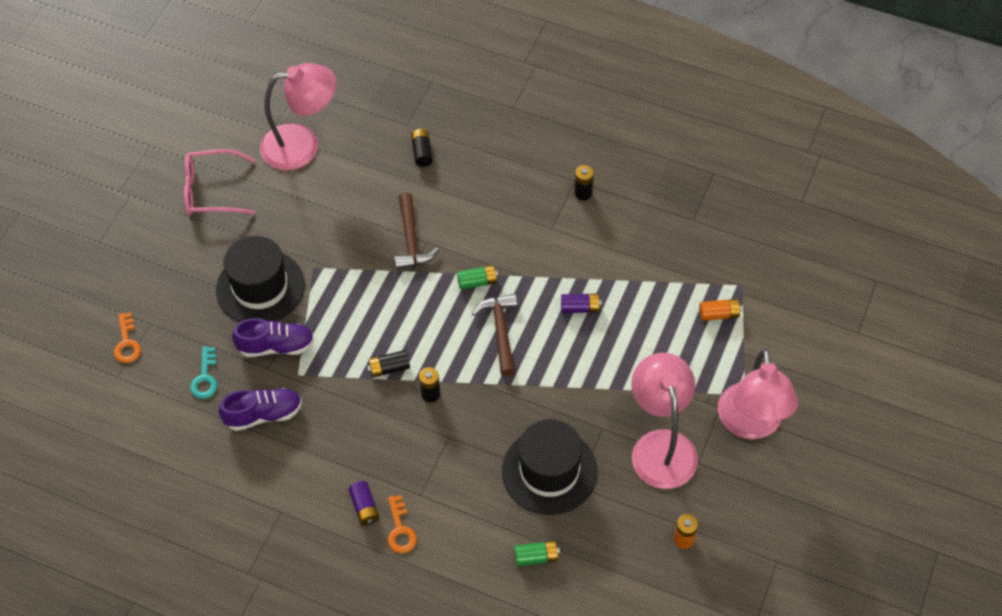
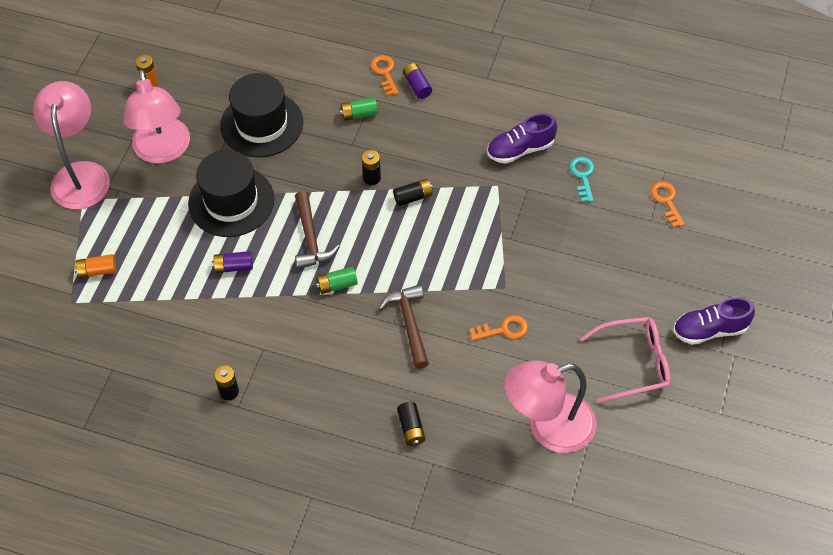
camera: 175 degrees right, 0 degrees up
(260, 287) = (553, 263): black hat -> black hat (231, 201)
(276, 346) = (524, 208): purple shoe -> purple shoe (710, 330)
(323, 228) = (503, 329): none -> orange key
(536, 557) = (271, 62): green battery -> green battery (359, 114)

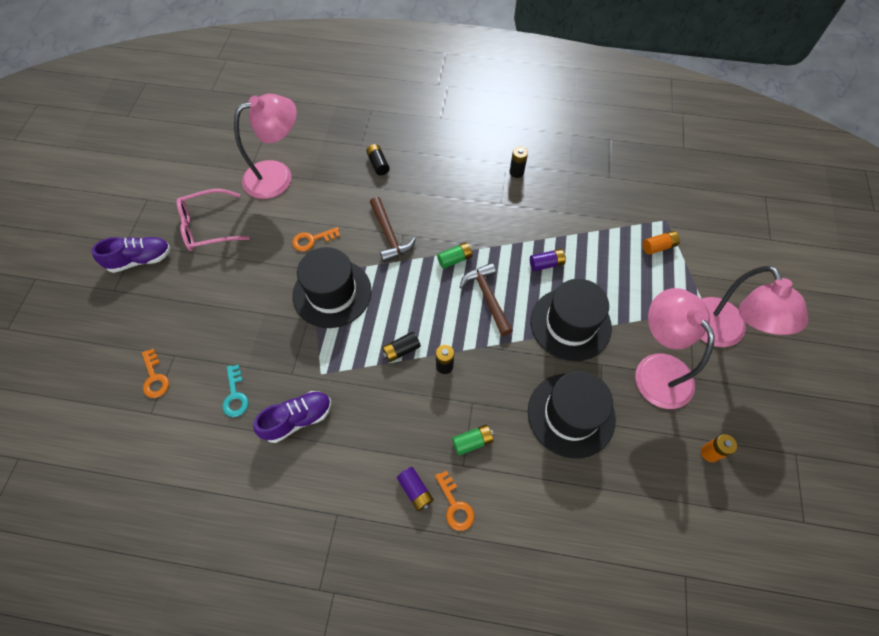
camera: 170 degrees right, 5 degrees up
(482, 264) = (332, 293): none -> black hat

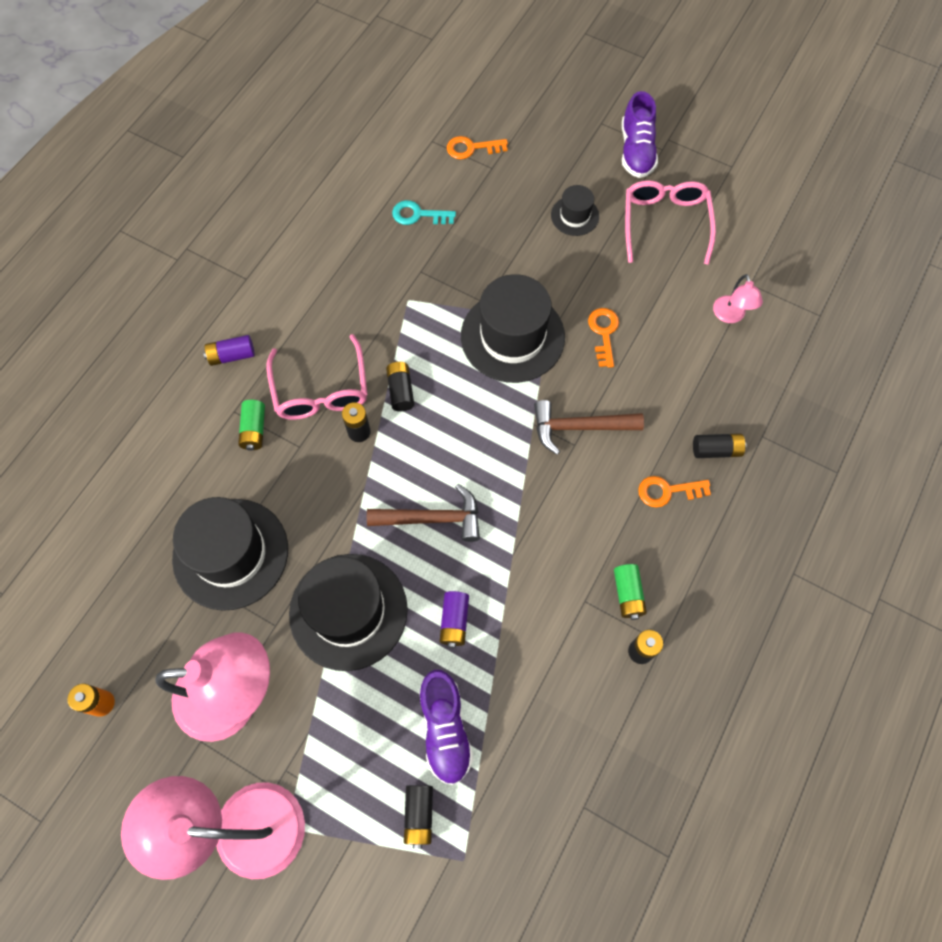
camera: 110 degrees right, 5 degrees up
(212, 283) = (575, 216): none -> black hat
(278, 176) = (730, 316): pink lamp -> pink lamp, size x0.45
(298, 419) = (363, 266): purple shoe -> purple shoe (445, 729)
(421, 406) = (321, 390): none -> pink glasses
(455, 259) = (509, 498): green battery -> green battery (628, 594)
(455, 505) = (197, 388): orange key -> orange key (667, 491)
(658, 247) = (419, 815): orange battery -> black battery

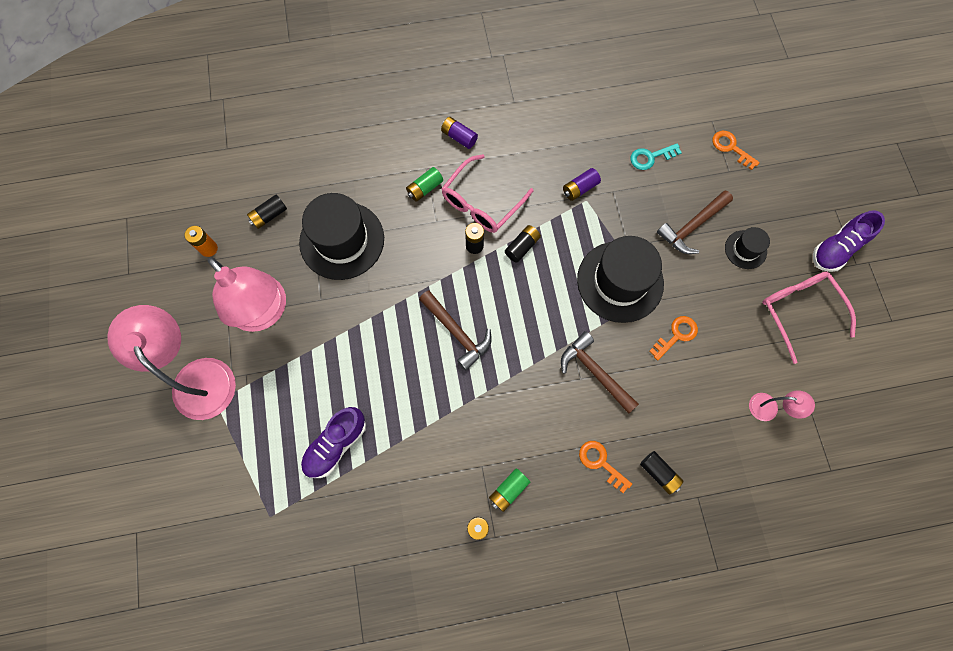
camera: 50 degrees right, 5 degrees up
(348, 611) = (361, 332): black hat -> none
(418, 215) = (650, 157): turquoise key -> turquoise key turned 75 degrees counterclockwise
(419, 815) = (276, 470): black battery -> black battery (269, 215)
(454, 621) = (404, 397): purple battery -> purple battery (580, 188)
(515, 237) = (692, 226): none -> brown hammer
(665, 223) = (799, 311): pink glasses -> pink glasses turned 75 degrees counterclockwise
(730, 316) = (769, 408): pink lamp -> pink lamp turned 120 degrees counterclockwise

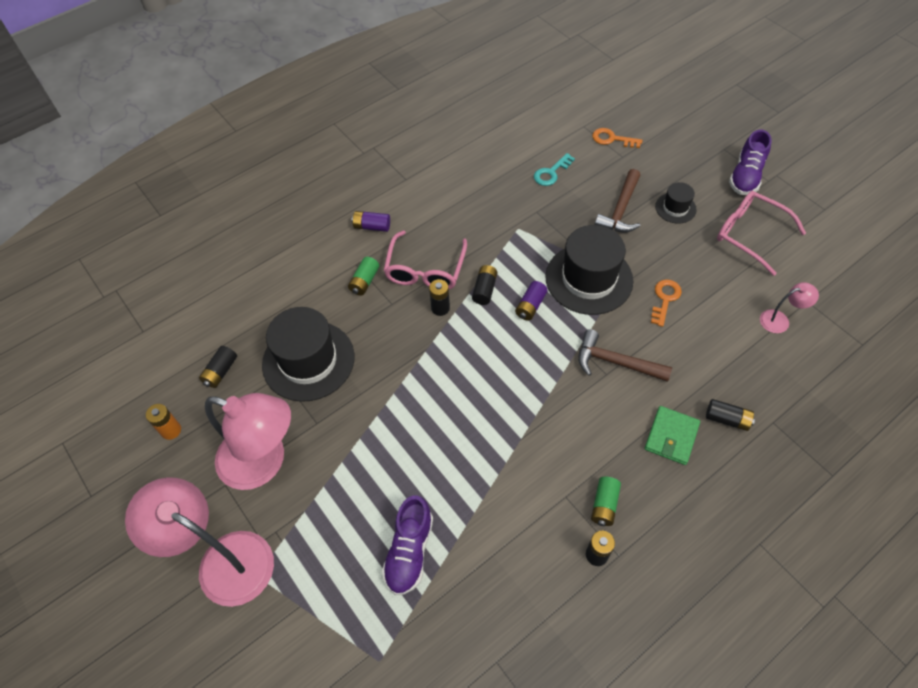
camera: 25 degrees left, 15 degrees down
(457, 332) = (468, 389): brown hammer -> none
(580, 188) = (506, 221): purple battery -> purple battery (530, 306)
(600, 463) = (671, 436): orange key -> green wallet

